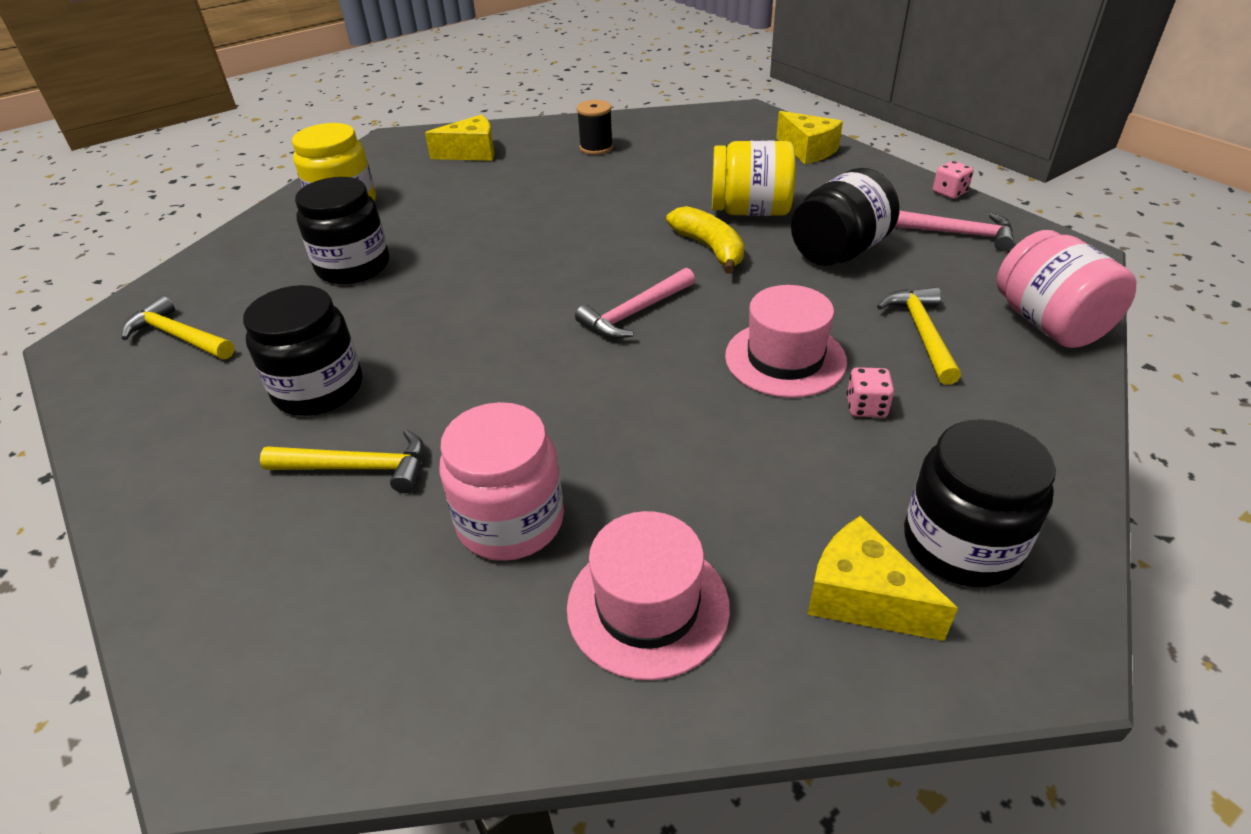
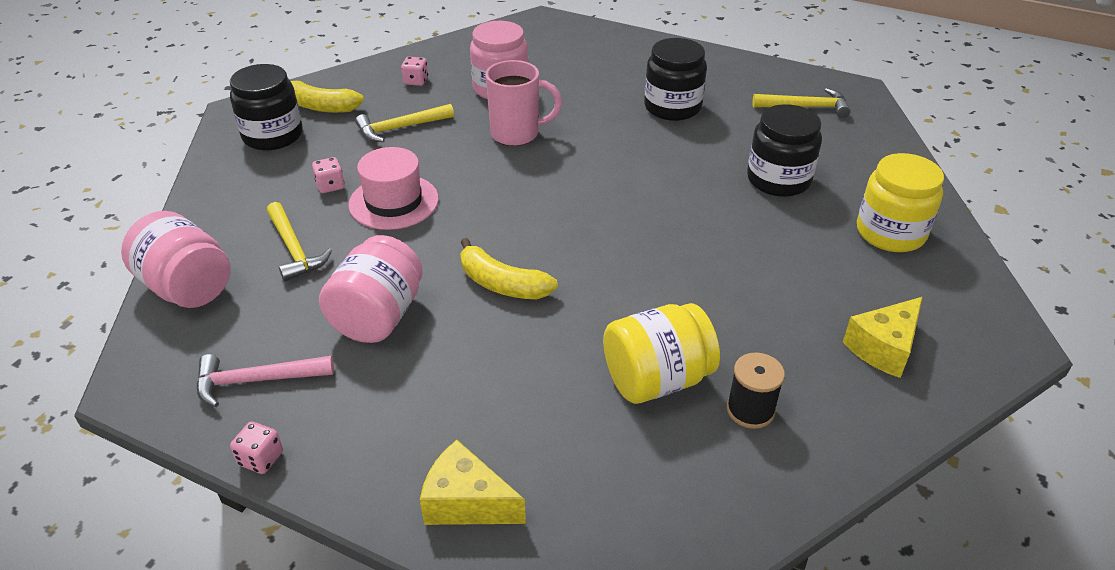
camera: 150 degrees right, 0 degrees up
(358, 468) = (599, 85): yellow hammer -> yellow hammer (400, 128)
(563, 412) = (517, 134): none -> pink mug
(634, 313) = (523, 205): pink hammer -> none
(647, 606) = (415, 81): pink hat -> pink dice
(750, 211) = (488, 348): yellow jar -> yellow jar (656, 379)
(839, 252) = (378, 316): black jar -> pink jar
(862, 597) = (320, 106): yellow cheese -> yellow banana

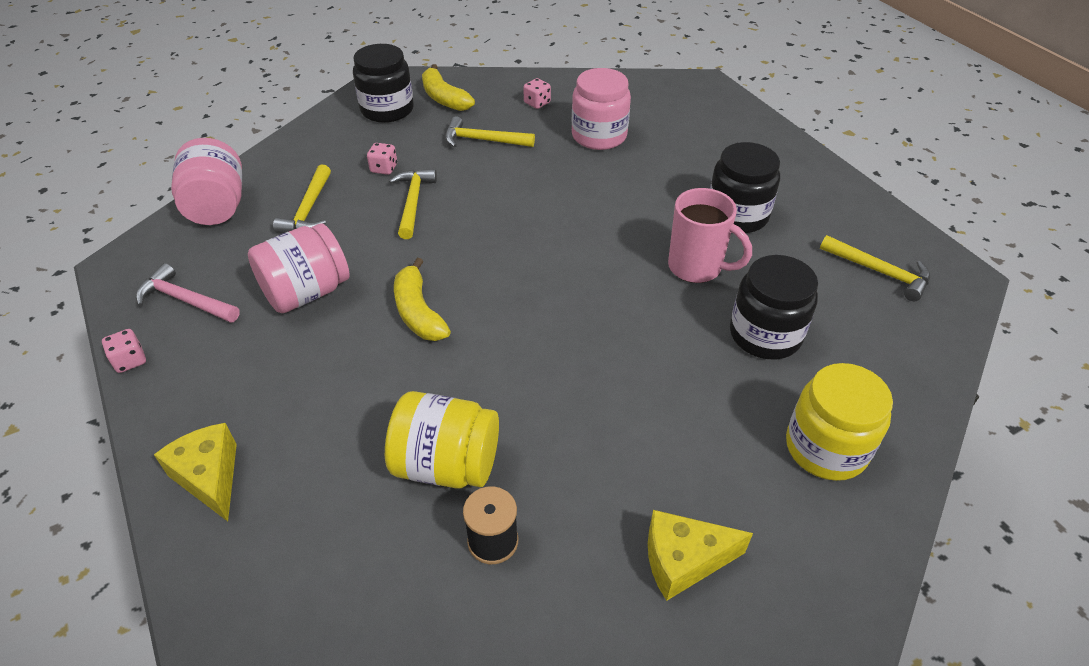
camera: 35 degrees right, 5 degrees up
(393, 202) = (413, 202): pink hat -> yellow hammer
(517, 134) = (568, 184): pink mug -> pink mug (696, 267)

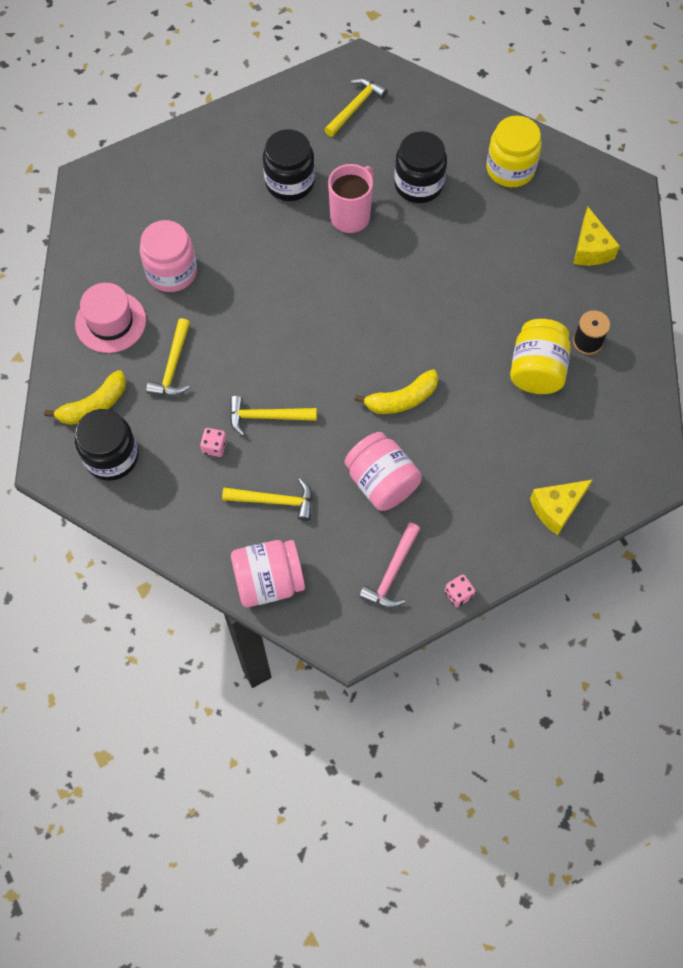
camera: 90 degrees left, 20 degrees up
(537, 103) = (110, 322): pink dice -> pink hat

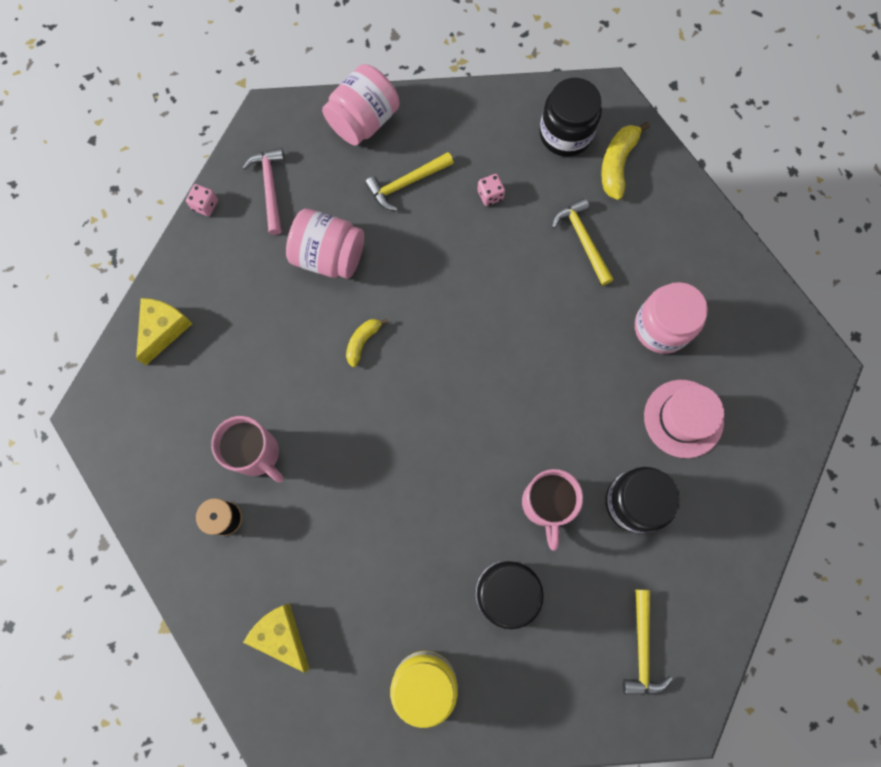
camera: 145 degrees right, 10 degrees up
(110, 322) = (671, 243): pink hat -> pink hat (683, 418)
(266, 416) = (468, 248): yellow hammer -> none
(401, 399) = (362, 341): yellow banana -> yellow banana, size x0.63
(536, 370) = (257, 454): yellow jar -> pink mug

